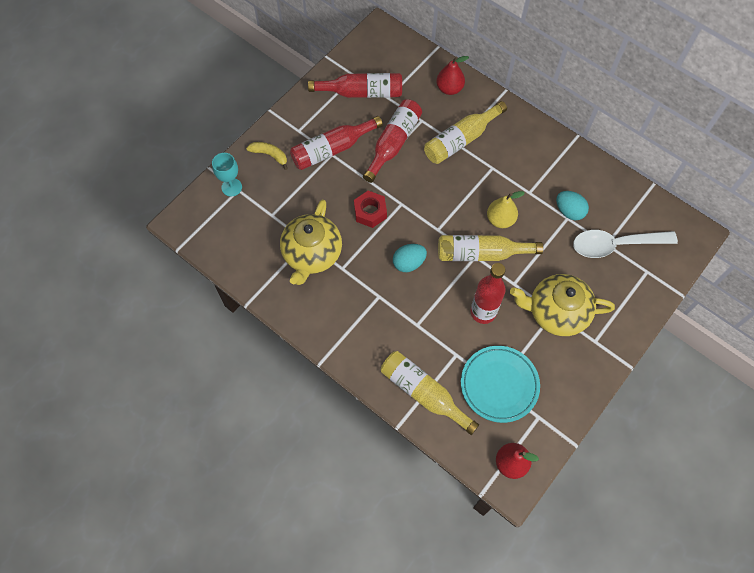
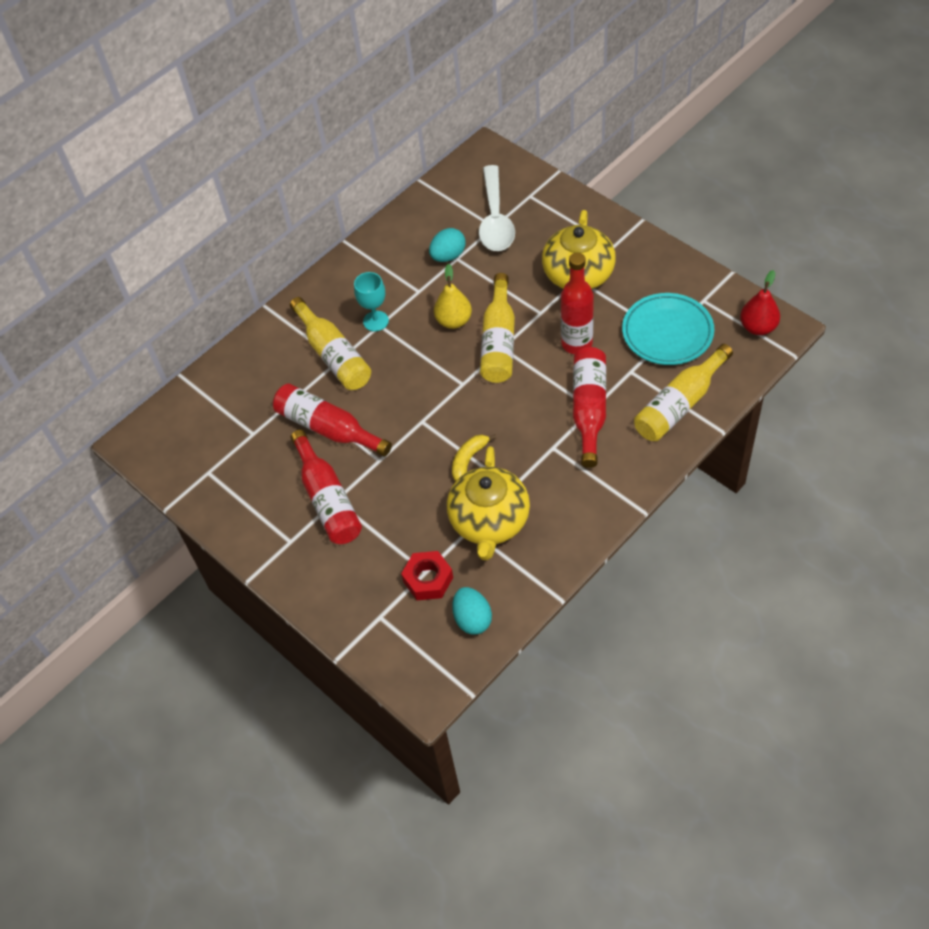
camera: 80 degrees left, 10 degrees down
(231, 187) = (374, 625): turquoise goblet -> turquoise goblet (376, 321)
(270, 155) = (326, 577): yellow banana -> yellow banana (468, 460)
(312, 254) = (489, 522): yellow teapot -> yellow teapot turned 75 degrees clockwise
(362, 92) = (239, 463): red bottle -> red bottle (589, 409)
(370, 212) = (431, 455): red nut -> red nut (428, 579)
(408, 263) = (508, 415): turquoise egg -> turquoise egg (472, 619)
(449, 88) = (251, 364): red pear -> none

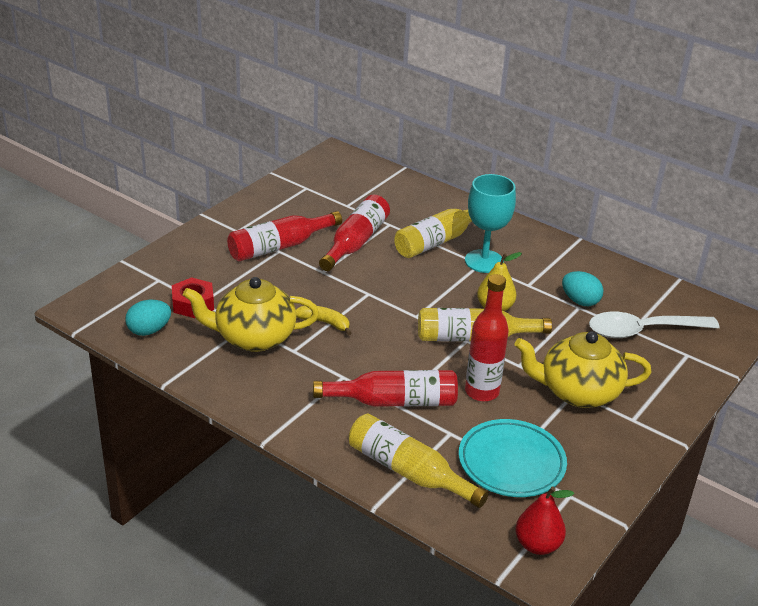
camera: 75 degrees right, 20 degrees down
(376, 321) = (484, 261): turquoise goblet -> turquoise goblet, size x1.55

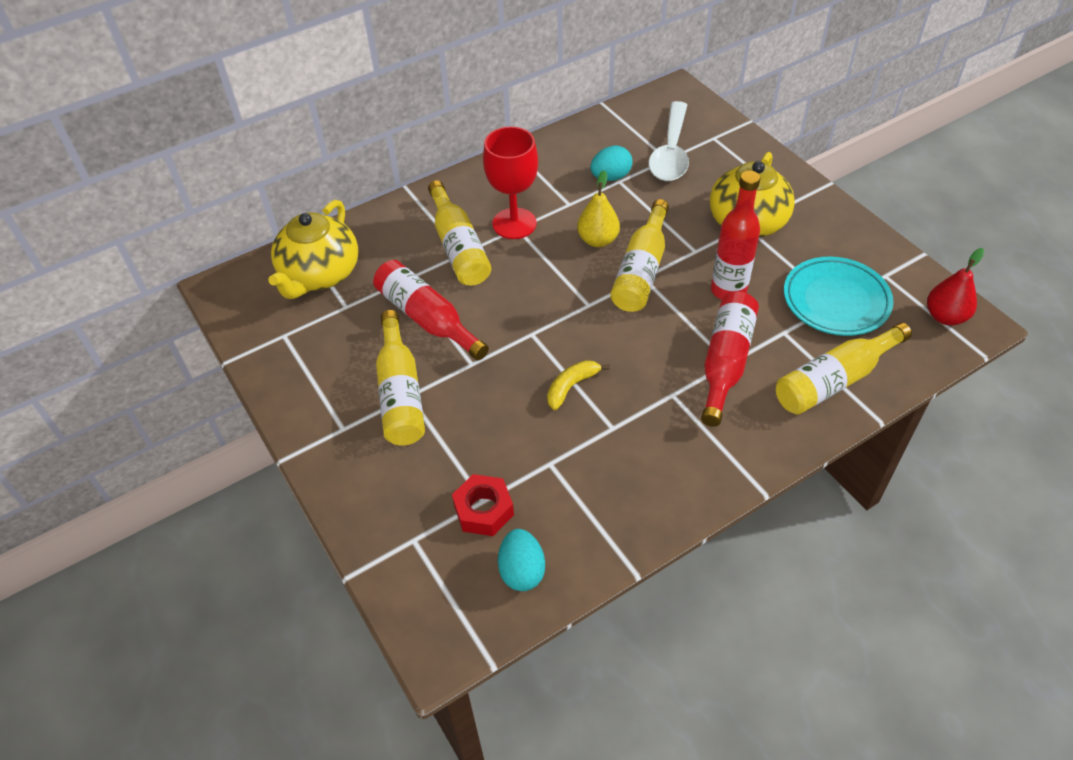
camera: 65 degrees left, 15 degrees up
(253, 337) = (575, 461): yellow teapot -> yellow teapot (320, 275)
(279, 246) = (400, 393): red bottle -> yellow bottle
(484, 261) = (514, 223): turquoise goblet -> red goblet

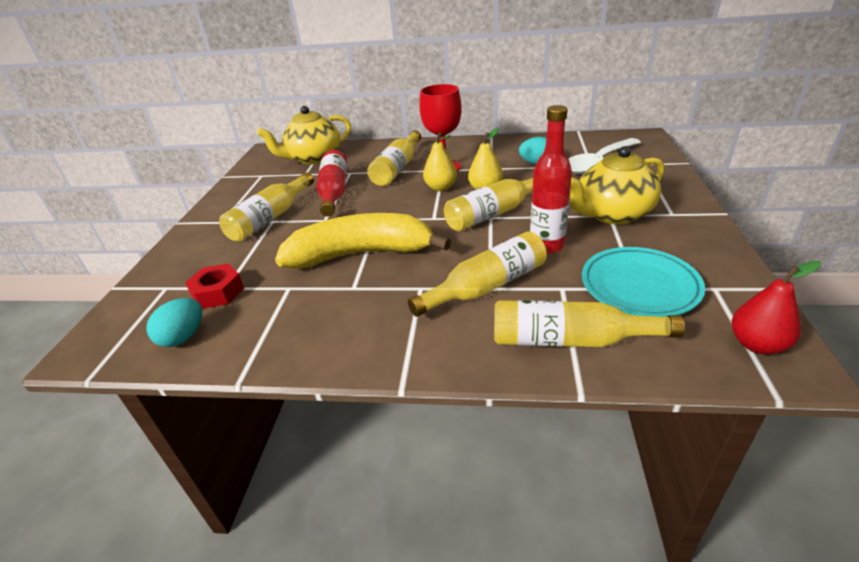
camera: 40 degrees right, 15 degrees down
(547, 258) = (441, 188): none -> yellow pear
(571, 386) = (361, 254): yellow banana -> yellow banana, size x2.47
(725, 362) = (487, 286): red bottle -> yellow bottle

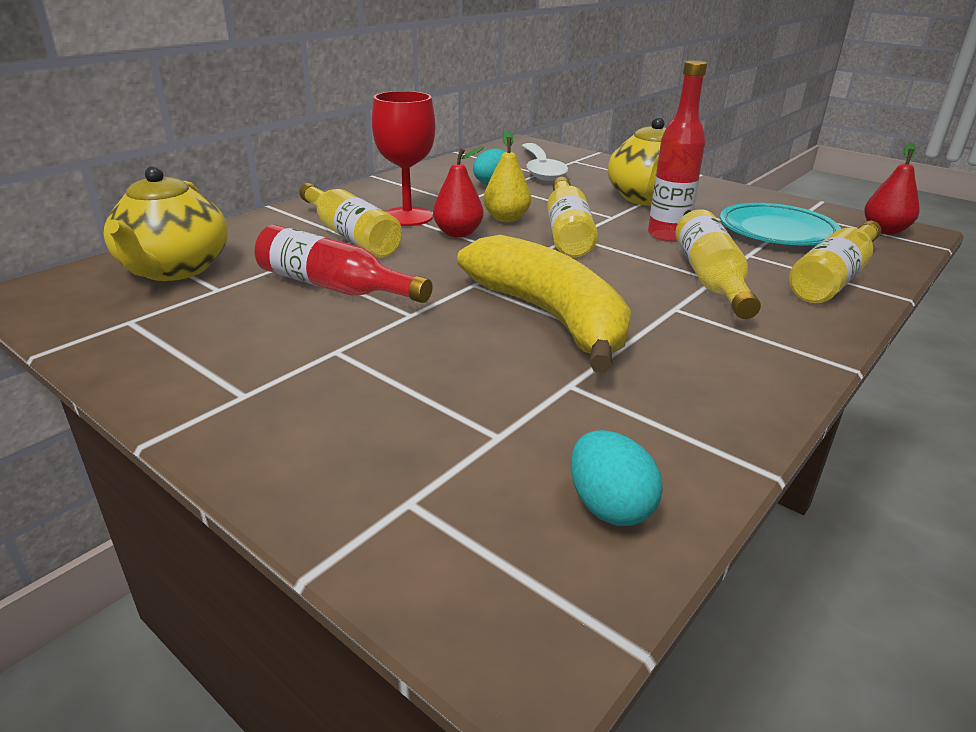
camera: 60 degrees left, 5 degrees down
(218, 292) = (506, 446): red nut -> none
(270, 218) = (322, 350): yellow bottle -> none
(361, 254) = (550, 317): yellow banana -> yellow banana turned 120 degrees clockwise
(441, 188) = (458, 233): yellow pear -> red pear

